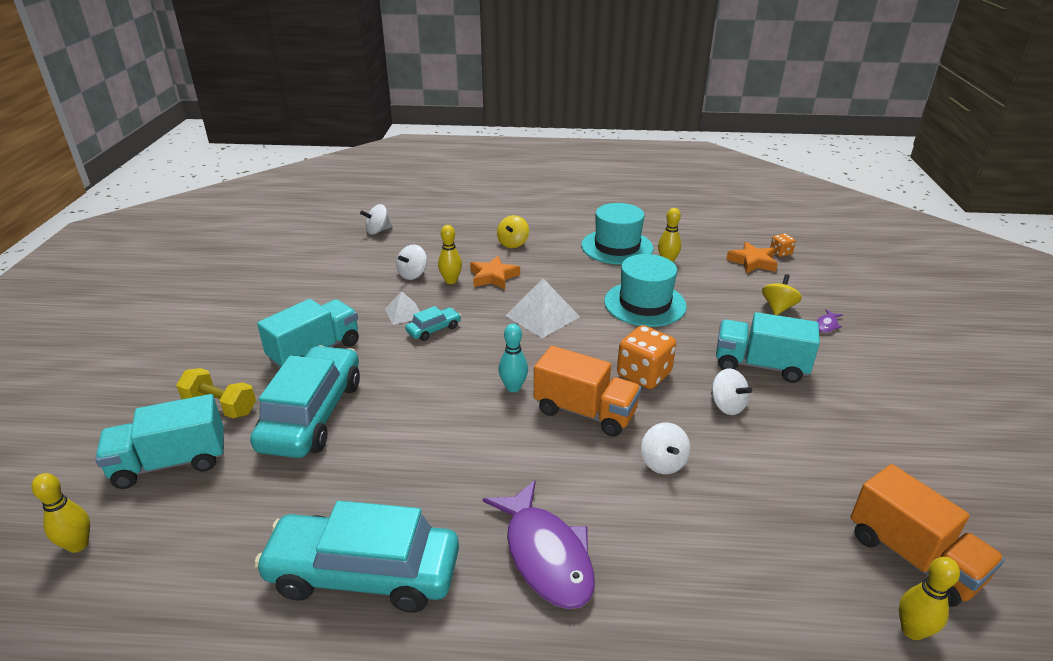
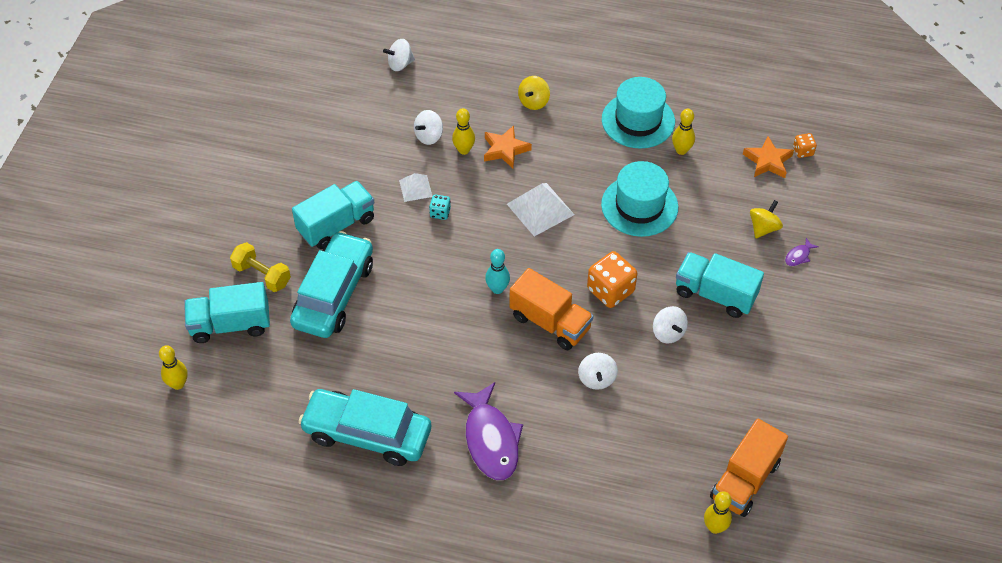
camera: 10 degrees right, 20 degrees up
(434, 329) = (440, 213): turquoise car -> turquoise dice
(912, 557) = (745, 480): orange truck -> orange truck turned 60 degrees clockwise

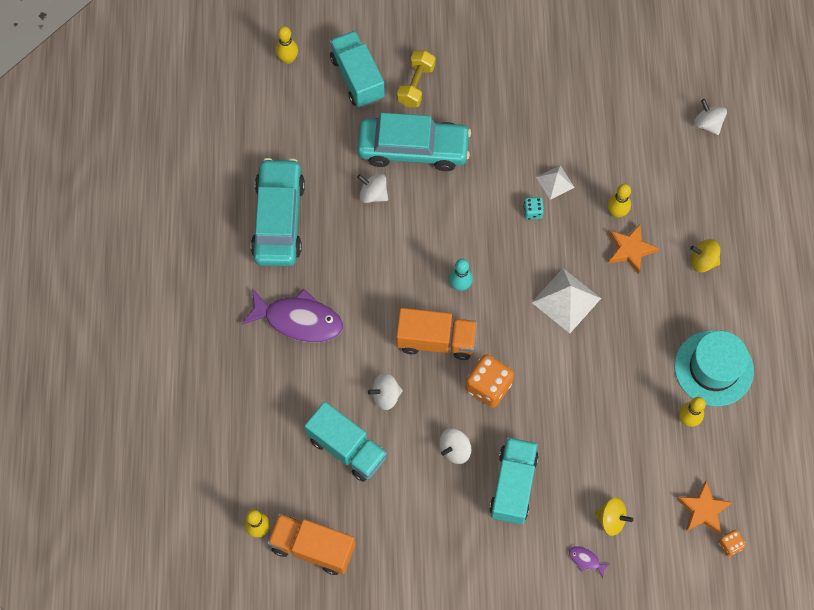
camera: 75 degrees right, 15 degrees up
(336, 225) = (489, 128): turquoise truck -> turquoise truck (347, 448)
(429, 136) = (623, 176): white spinning top -> white spinning top (373, 194)
(491, 440) = (298, 320): purple fish -> purple fish turned 135 degrees counterclockwise
(550, 322) = (436, 340): orange truck -> orange truck turned 105 degrees counterclockwise
(639, 206) = (600, 392): turquoise hat -> none

